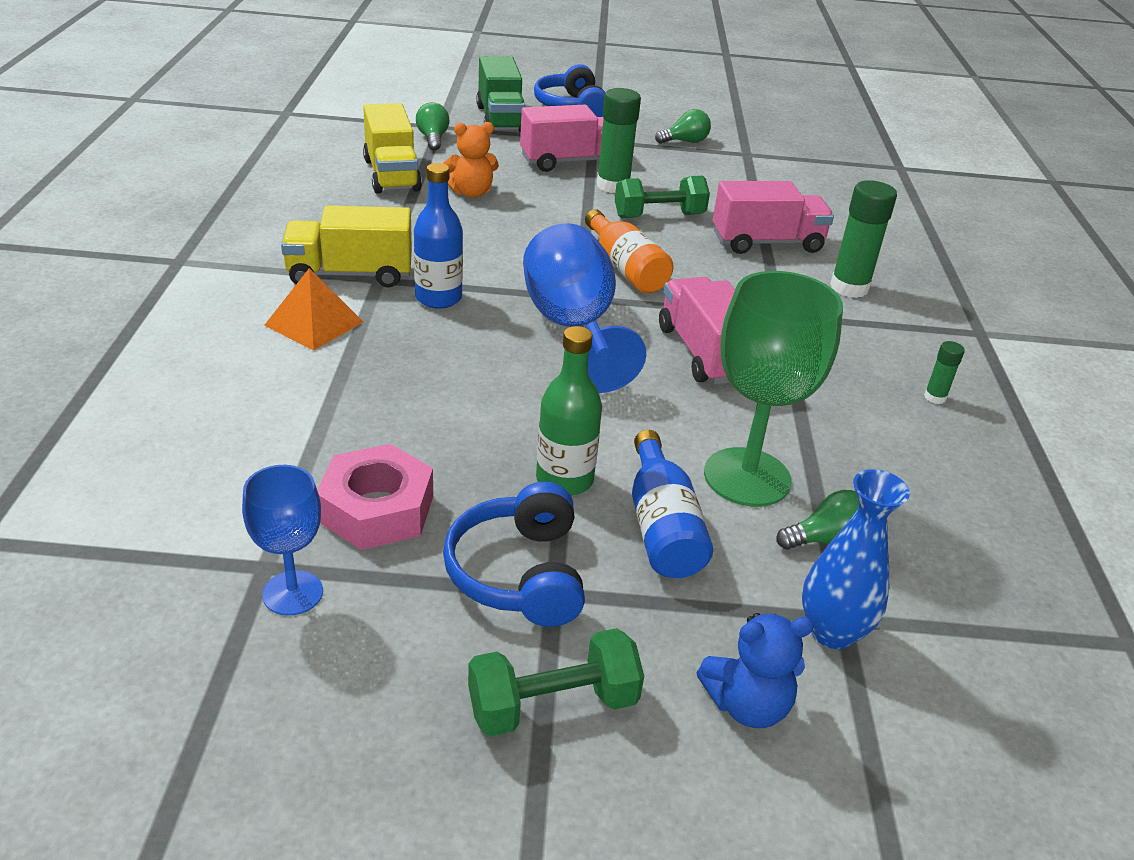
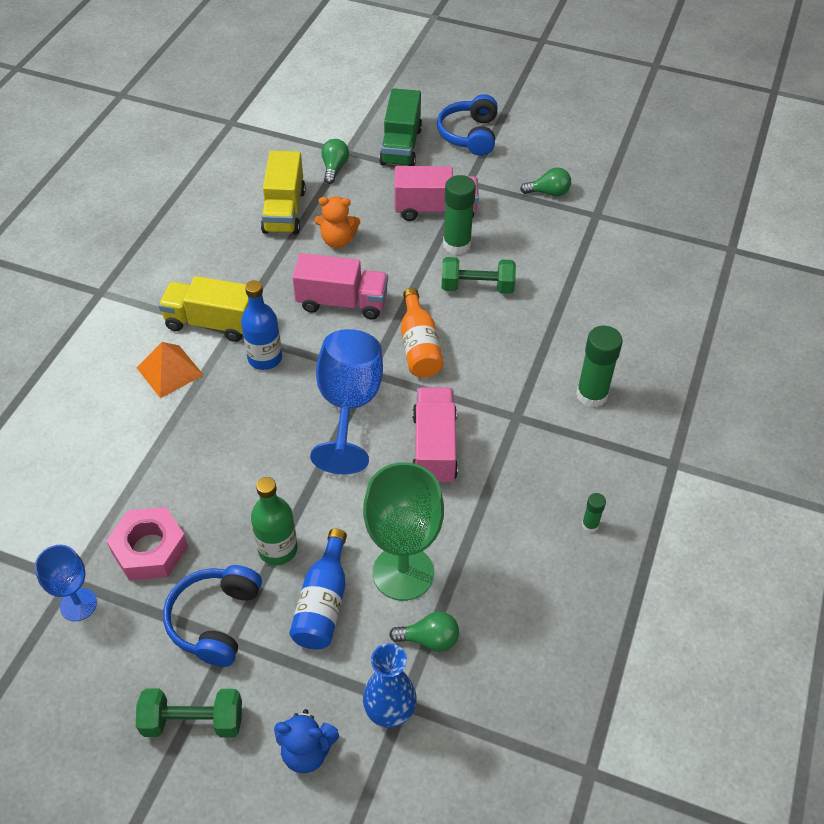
camera: 20 degrees right, 15 degrees up
(767, 243) = (551, 332): pink truck -> pink truck (342, 302)

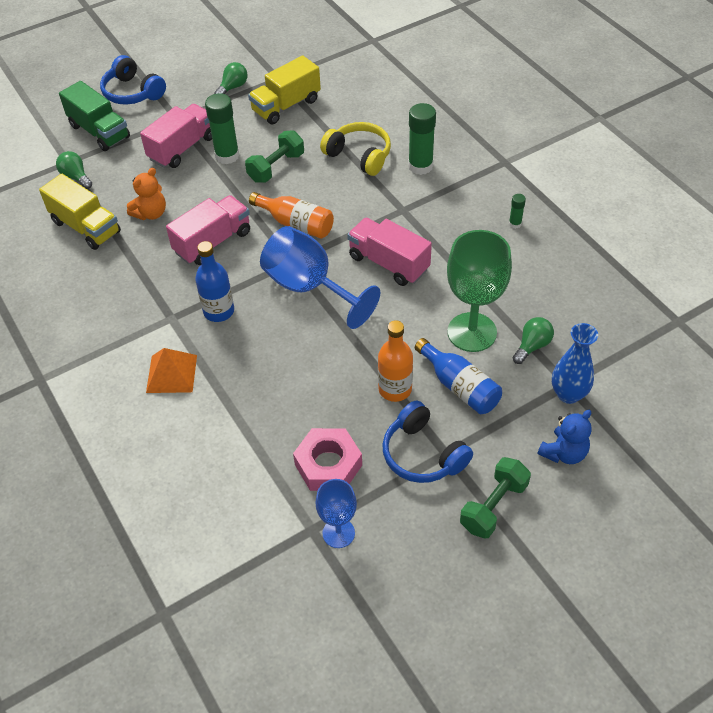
camera: 50 degrees left, 0 degrees up
(212, 323) = (151, 325): yellow truck -> yellow truck (286, 106)
(278, 549) = (395, 389): green bottle -> orange bottle
(556, 338) = (359, 156): none -> yellow headphones

